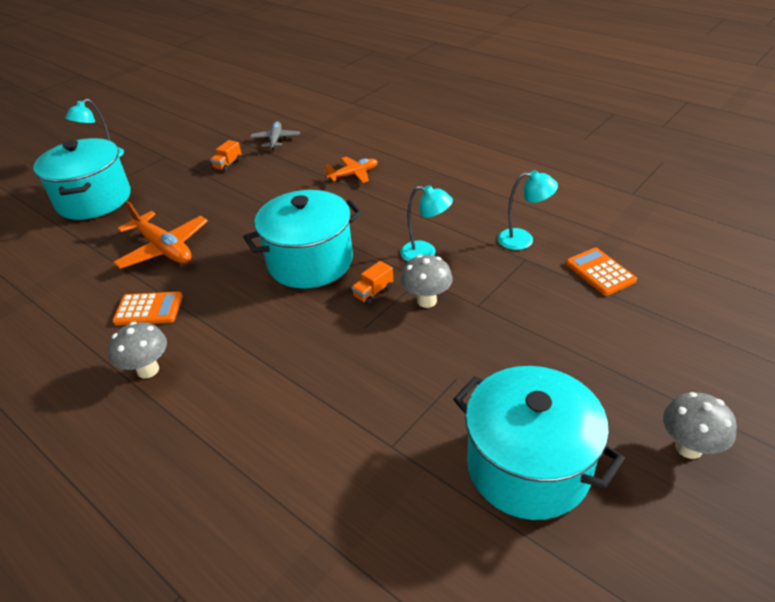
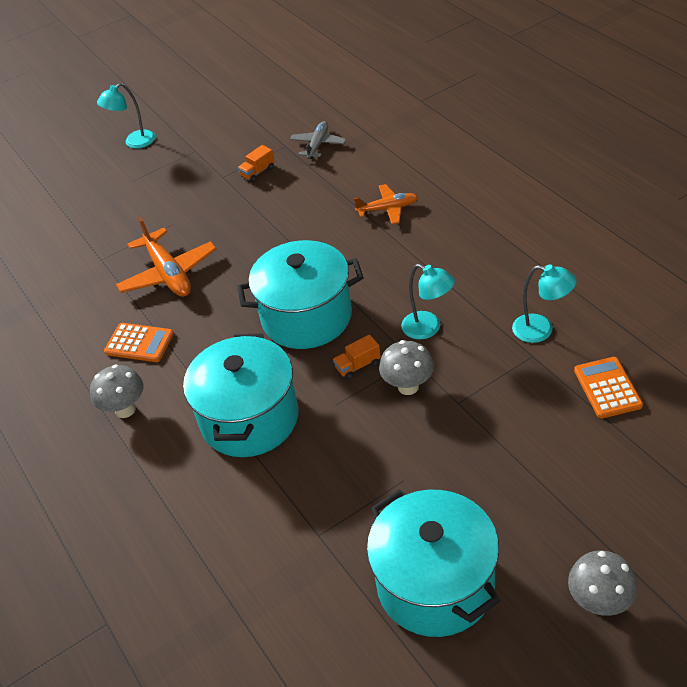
camera: 20 degrees right, 5 degrees up
(94, 200) = (114, 199): turquoise pot -> turquoise pot (249, 418)

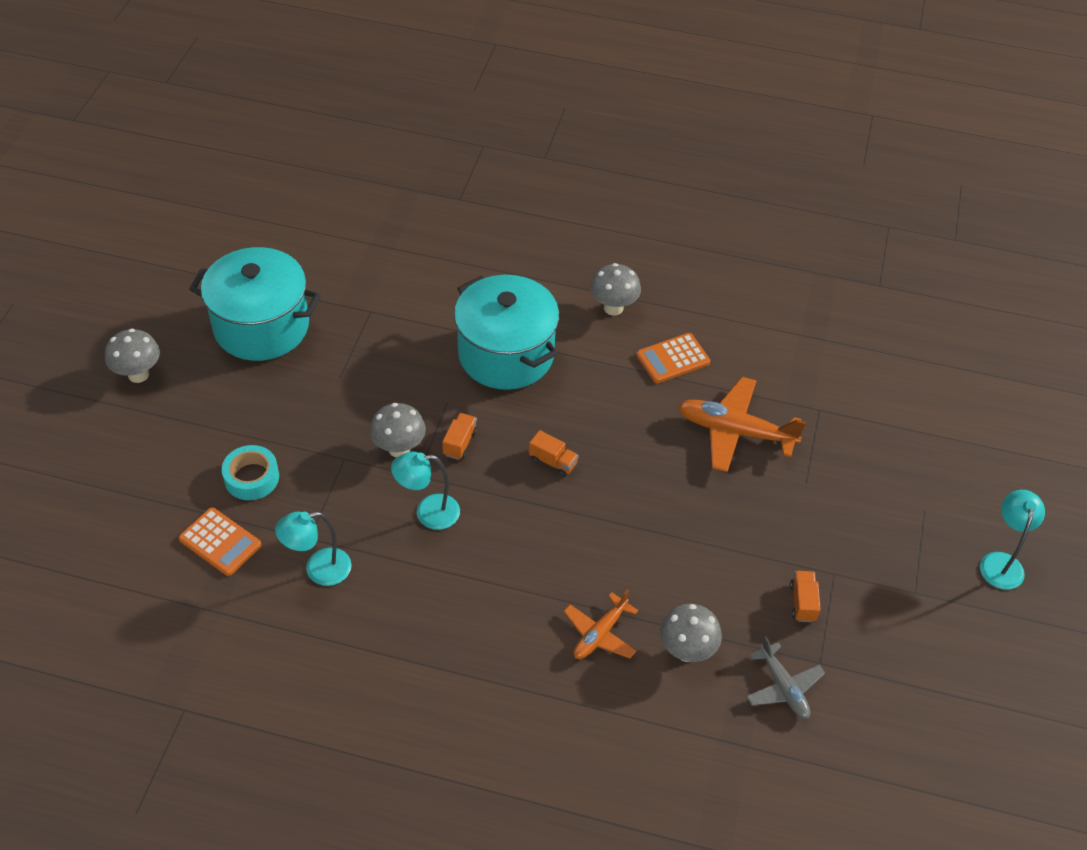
camera: 130 degrees right, 5 degrees up
(306, 317) = (553, 462): turquoise pot -> orange truck
(348, 180) = (686, 651): none -> grey mushroom
(548, 427) = (251, 478): none -> turquoise tape

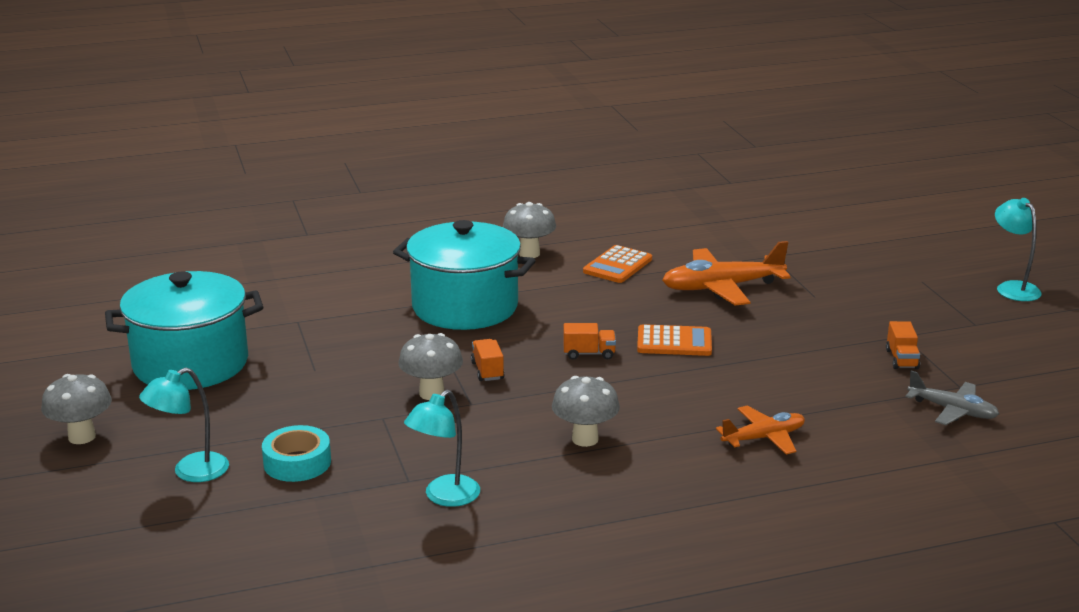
camera: 30 degrees left, 25 degrees down
(220, 542) = (313, 517): orange calculator -> orange calculator (674, 342)
(428, 512) = (510, 422): turquoise lamp -> turquoise lamp (190, 472)
(600, 634) = (764, 438): orange plane -> orange plane turned 120 degrees counterclockwise
(686, 651) = (849, 420): grey mushroom -> grey mushroom (585, 439)
(803, 602) = (902, 359): orange truck -> orange truck turned 150 degrees counterclockwise

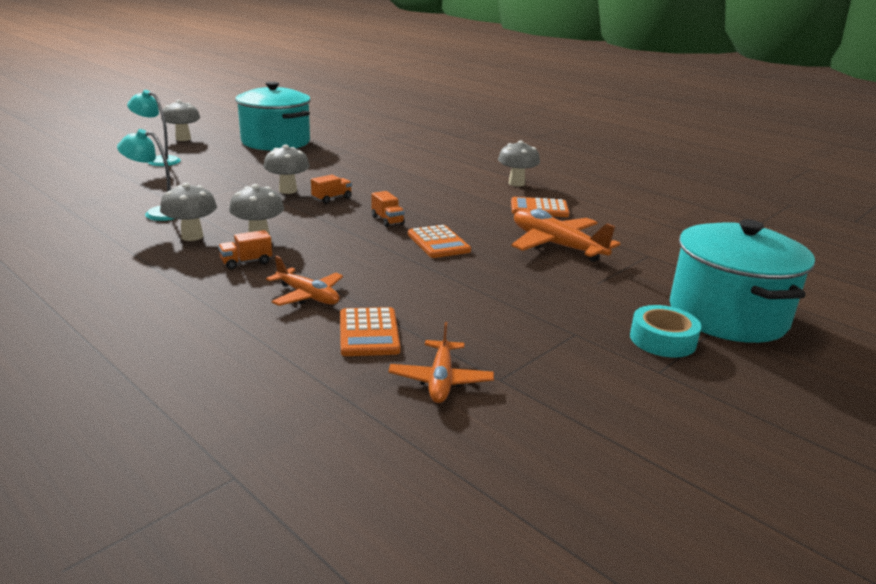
camera: 60 degrees right, 0 degrees up
(297, 462) = (180, 177): turquoise tape -> turquoise tape (662, 340)
(465, 307) = (414, 180): turquoise pot -> turquoise pot (727, 315)
(551, 481) = (192, 236): none -> grey mushroom
(857, 423) = (368, 333): none -> orange calculator
(902, 359) = (523, 339): orange truck -> orange truck (246, 262)
(953, 411) = (441, 380): grey plane -> orange plane
(1012, 288) = (790, 386): turquoise lamp -> none

